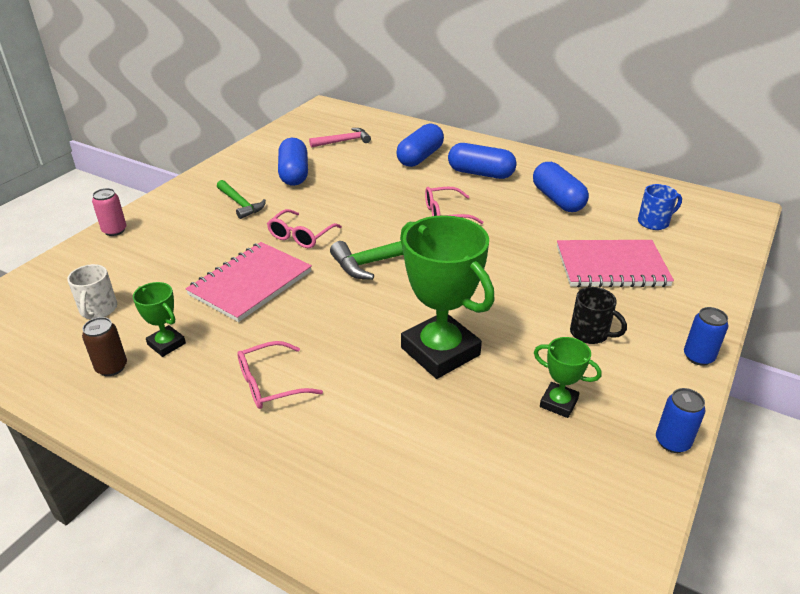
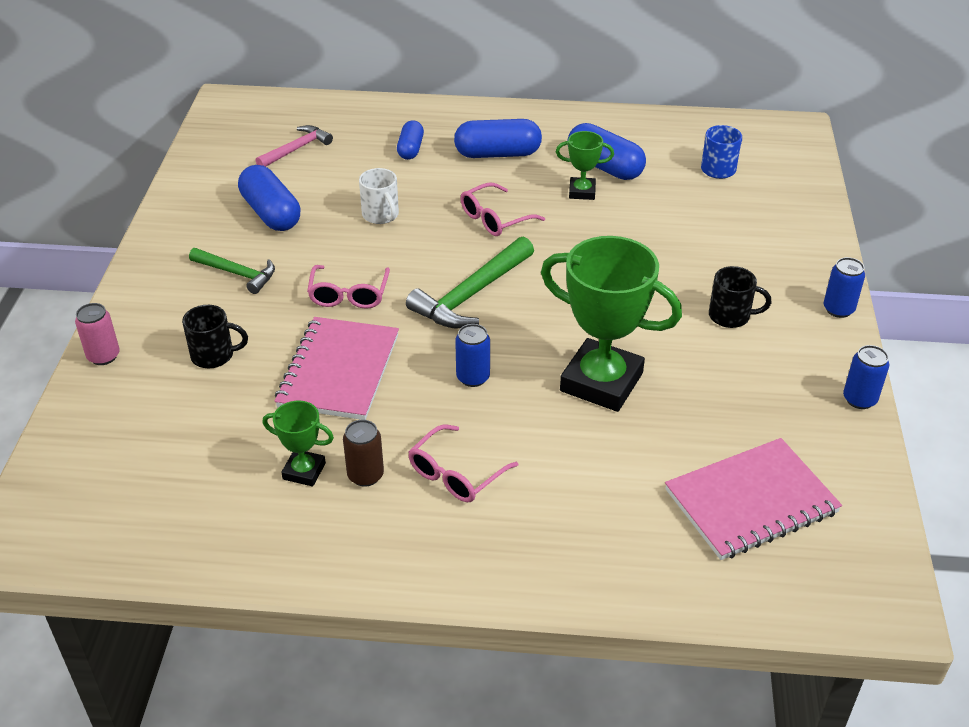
camera: 25 degrees left, 5 degrees up
(98, 310) = (183, 460): white mug -> white mug (381, 215)
(111, 367) = (265, 517): brown can -> brown can (365, 475)
(180, 249) = (214, 355): none -> black mug
(341, 317) = (473, 377): none -> blue can
(420, 157) = (410, 149): blue capsule -> blue capsule, size x0.61
(558, 403) = (744, 397): green trophy -> green trophy (582, 192)
(611, 266) = (707, 234): pink notebook -> pink notebook (751, 501)

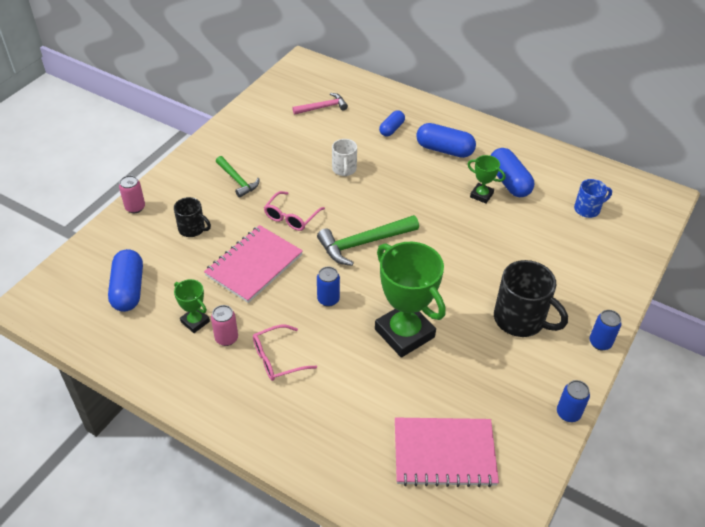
camera: 25 degrees right, 5 degrees up
(271, 213) = (281, 146): blue capsule -> blue capsule (128, 289)
(365, 475) = (226, 338): brown can -> pink can
(495, 218) = (413, 195): pink glasses -> none
(730, 316) = (520, 319): black mug -> black mug, size x1.75

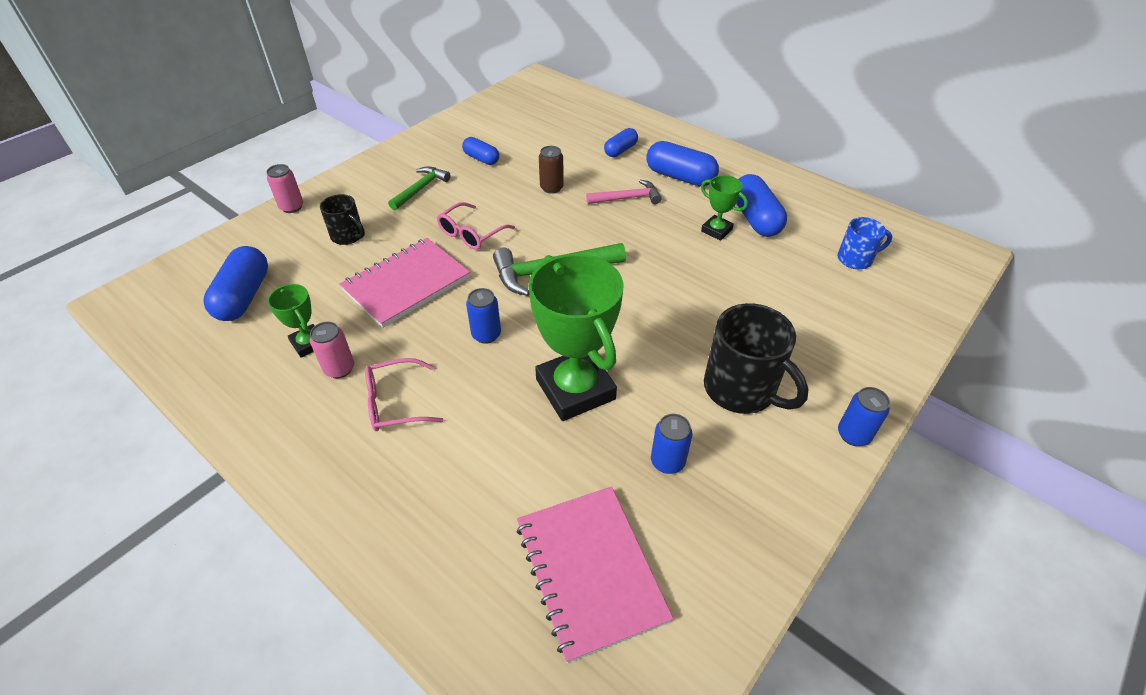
camera: 10 degrees right, 0 degrees up
(237, 180) = (420, 189): green hammer -> green hammer turned 120 degrees counterclockwise
(279, 147) = (481, 159): none -> blue capsule
(322, 107) = (545, 123): pink hammer -> pink hammer (627, 198)
(344, 169) = (551, 188): white mug -> brown can
(444, 453) = (590, 571): pink notebook -> pink notebook turned 60 degrees clockwise
(568, 413) = (791, 534): blue can -> blue can (667, 461)

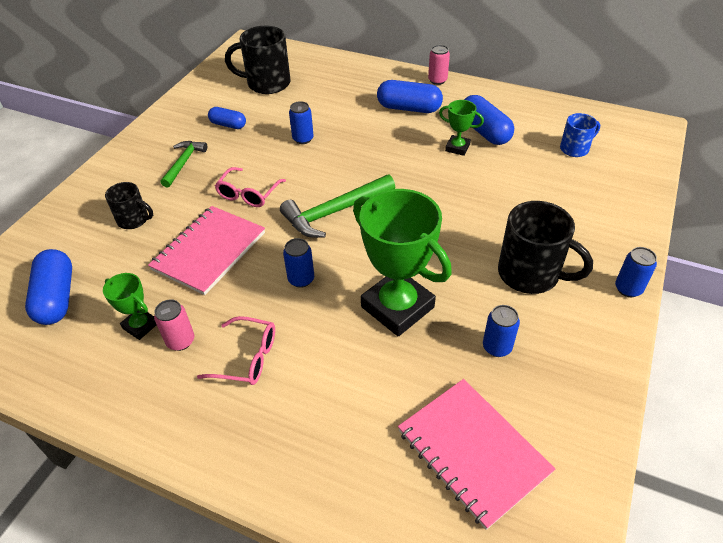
camera: 15 degrees left, 0 degrees up
(292, 207) = (65, 204): pink can -> pink can (437, 80)
(396, 403) = (246, 358): pink glasses -> pink glasses turned 135 degrees counterclockwise
(539, 123) = (267, 83): none -> black mug
(551, 188) = (303, 139): brown can -> blue can
(620, 150) = (349, 94): blue capsule -> none
(627, 198) = (372, 135): pink hammer -> none

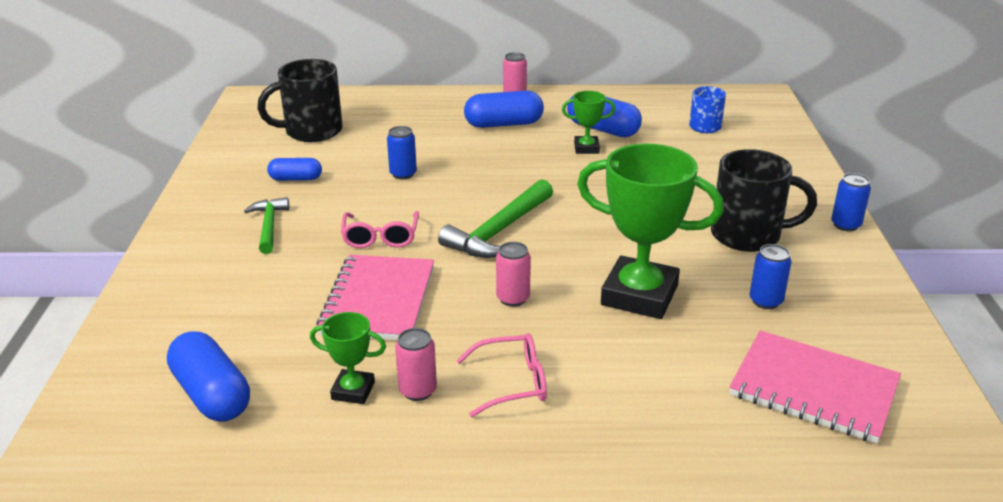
camera: 25 degrees left, 15 degrees down
(134, 220) = (251, 294): black mug -> none
(301, 279) = (513, 298): blue can -> pink can

